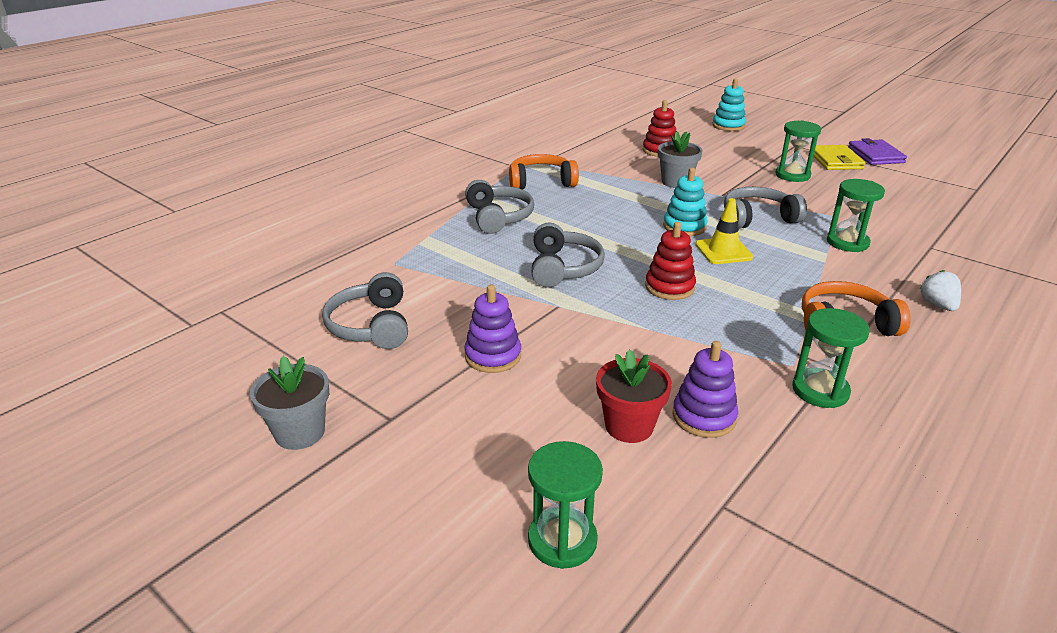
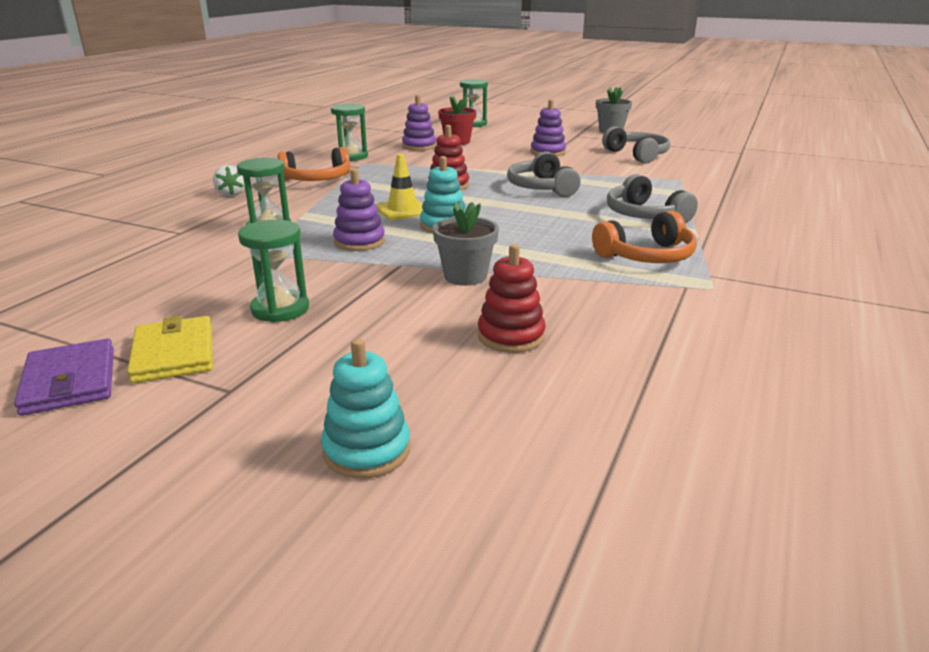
camera: 165 degrees right, 5 degrees down
(757, 218) = (359, 242): grey headphones -> purple stacking toy

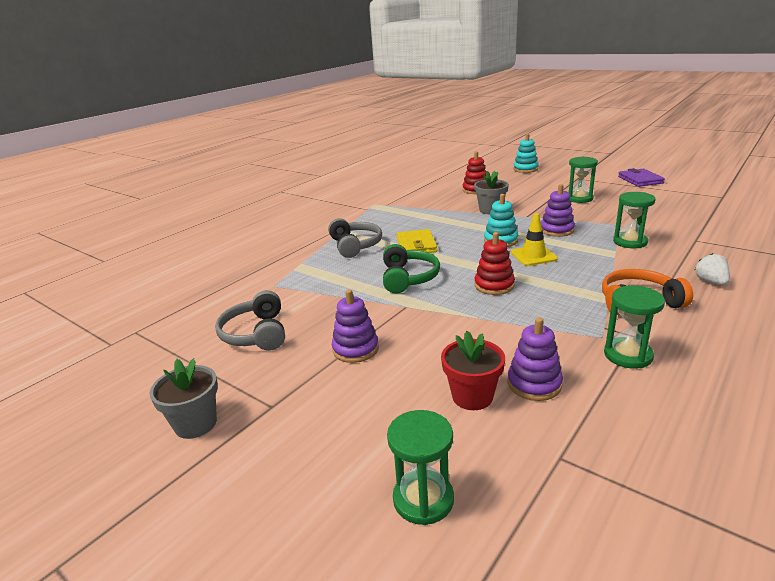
camera: 165 degrees left, 0 degrees up
(173, 353) = (610, 186): yellow wallet -> yellow wallet (416, 245)
(541, 188) = (408, 278): grey headphones -> green headphones
(647, 256) = (387, 218): orange headphones -> none

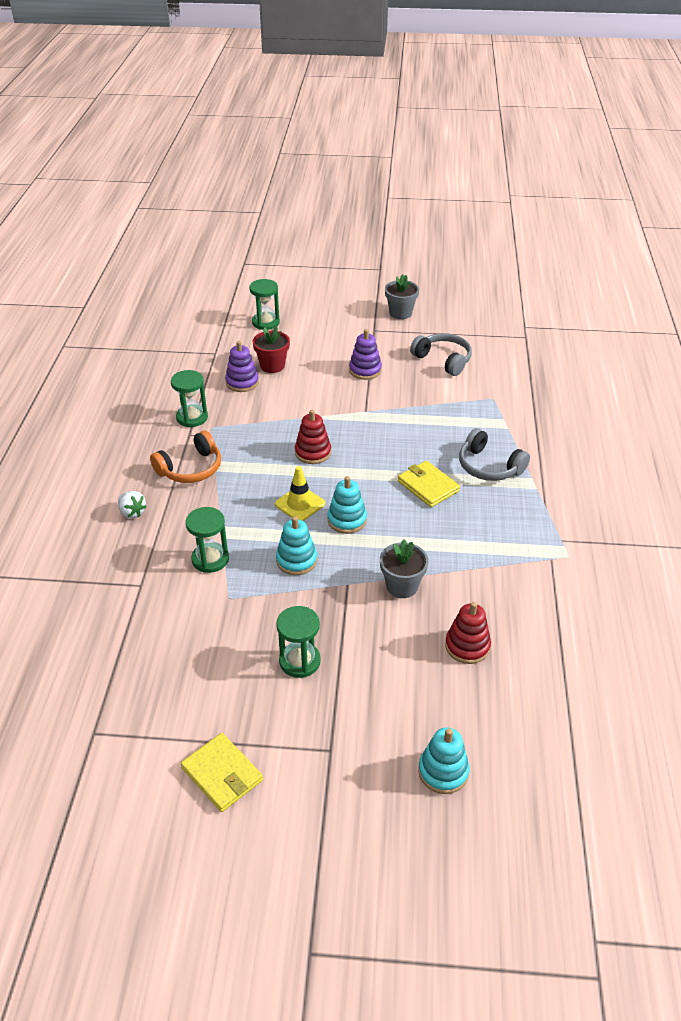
camera: 145 degrees right, 15 degrees up
(408, 278) = (391, 439): green headphones -> none
(557, 230) = (296, 560): purple stacking toy -> turquoise stacking toy
(640, 180) = (222, 774): purple wallet -> yellow wallet

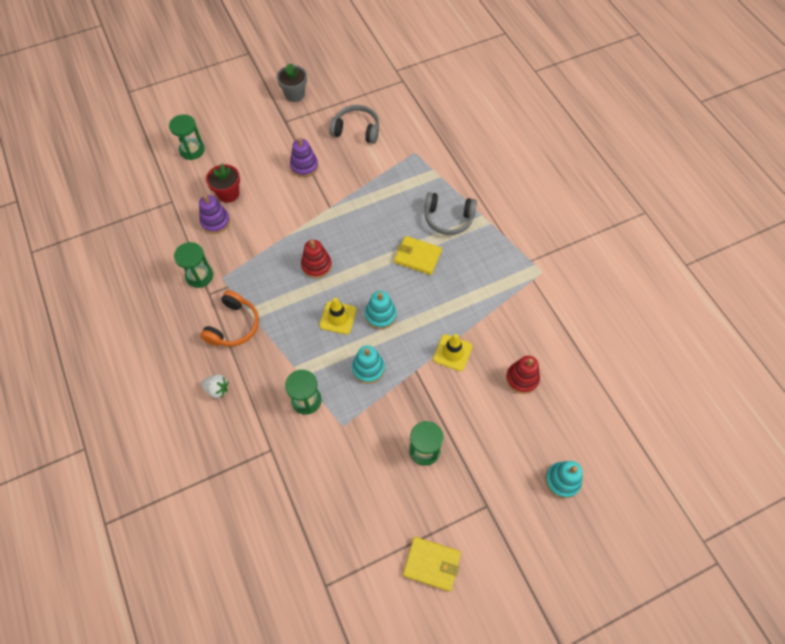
camera: 30 degrees left, 20 degrees up
(402, 586) = (452, 352): grey flower pot -> yellow traffic cone

